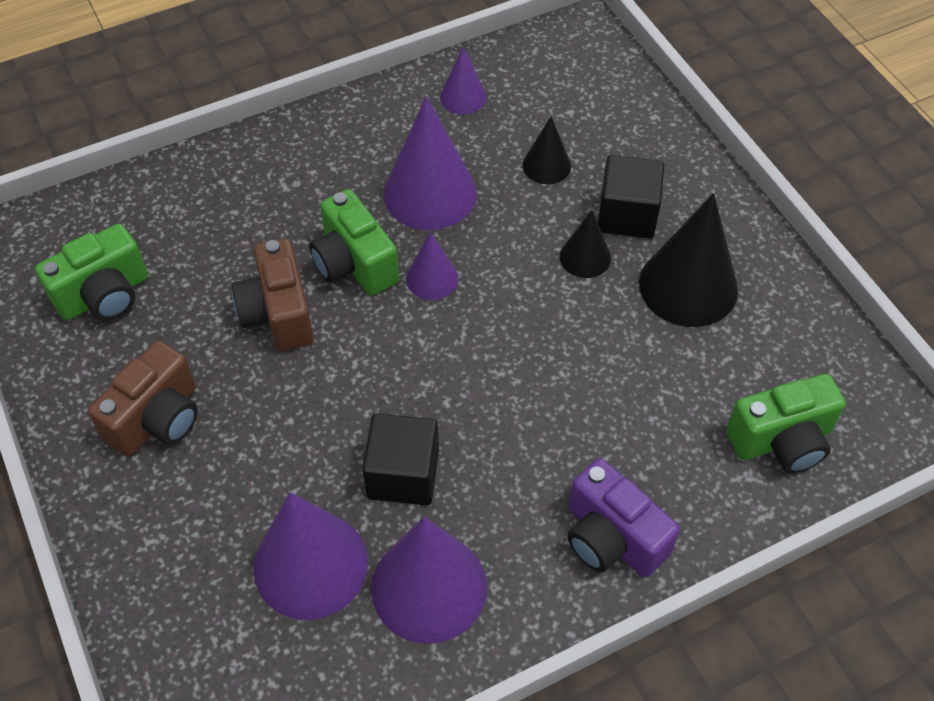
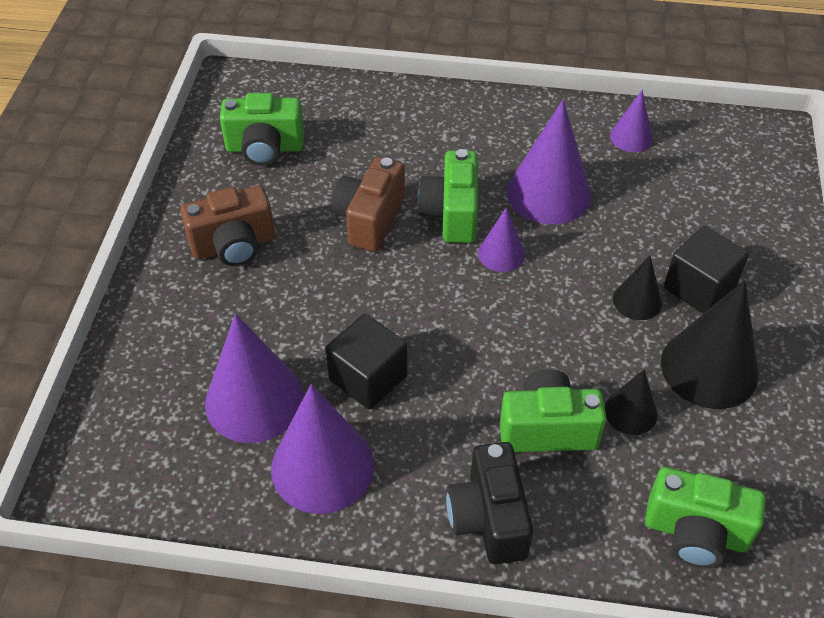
camera: 35 degrees right, 5 degrees down
(546, 165) = (660, 218): black cone -> black cone (630, 412)
(598, 424) = (547, 429): none -> green camera
(611, 538) = (488, 518): purple camera -> black camera

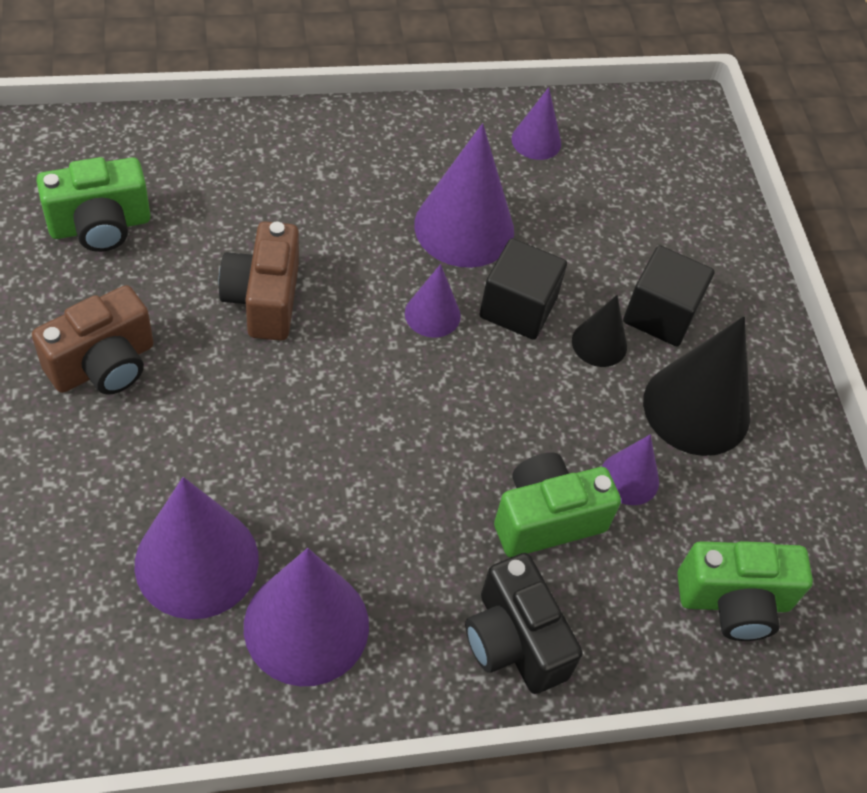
camera: 25 degrees left, 5 degrees up
(368, 378) = (325, 502): black cube -> black cube (518, 308)
(451, 214) = (359, 274): green camera -> none
(630, 412) = (629, 478): black cone -> purple cone

